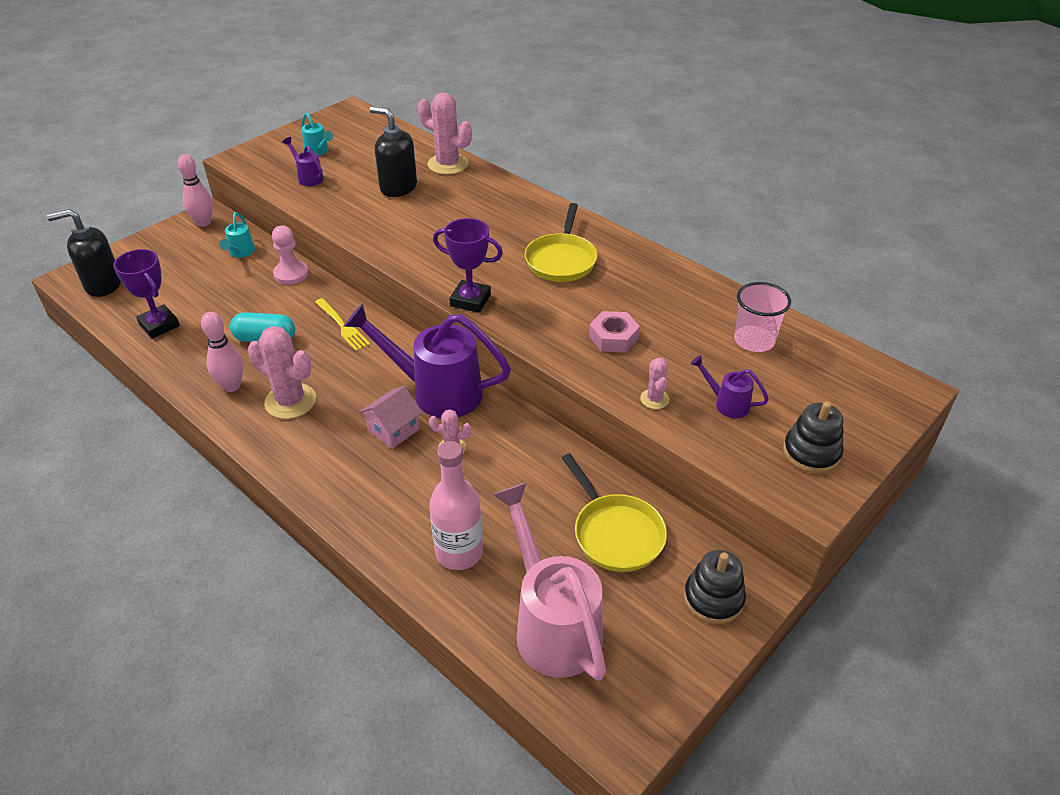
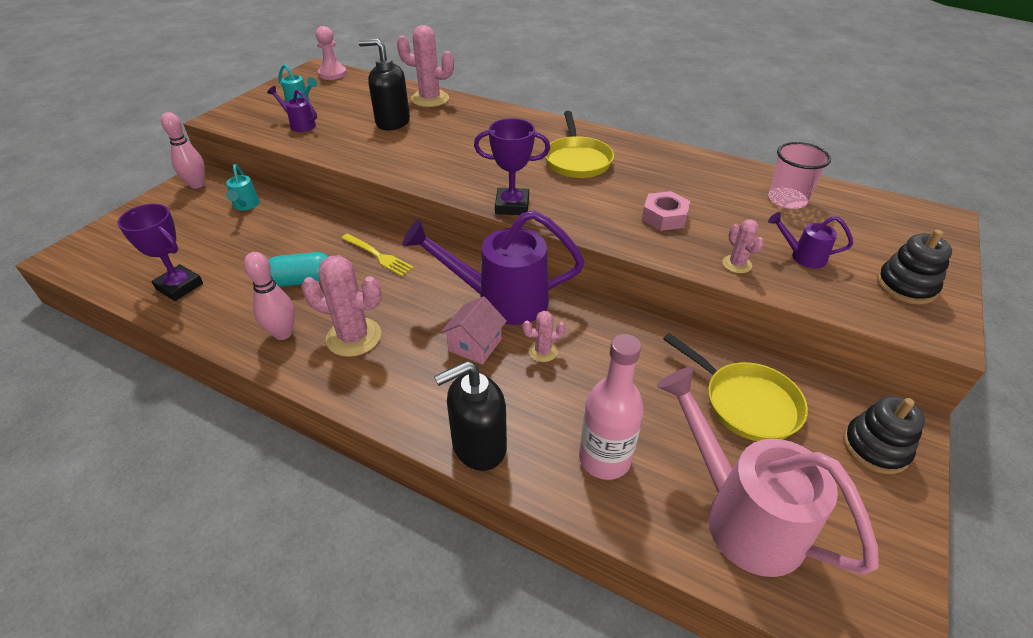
camera: 15 degrees left, 0 degrees up
(103, 285) = (102, 257): black soap dispenser -> black soap dispenser (478, 446)
(291, 274) = (306, 217): pink pawn -> pink pawn (332, 74)

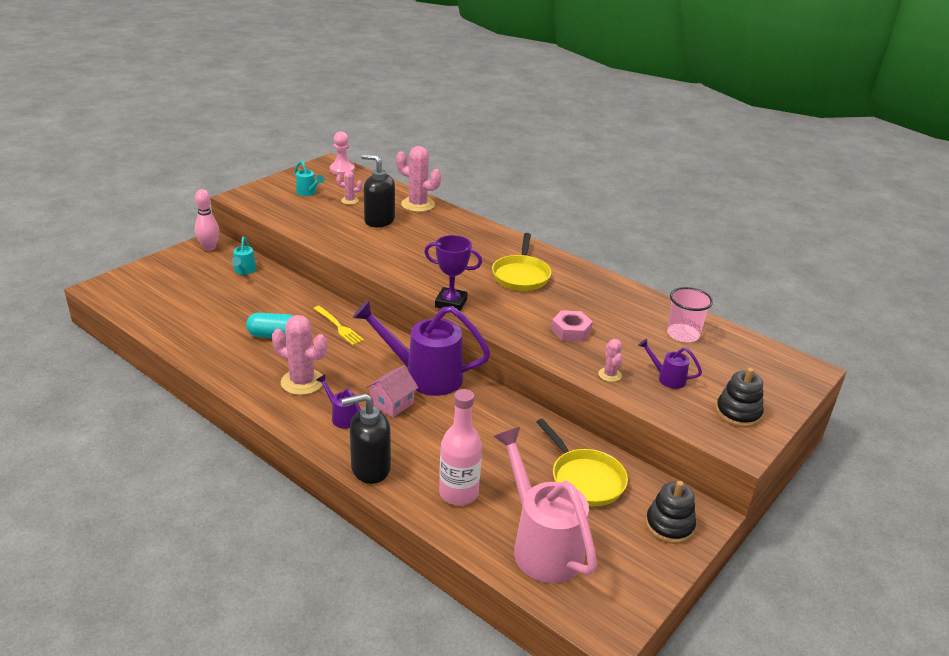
camera: 10 degrees right, 10 degrees down
(179, 286) = (181, 324): purple trophy -> none
(283, 333) = (250, 370): pink bowling pin -> none
(299, 125) = (302, 212): purple watering can -> purple watering can (342, 417)
(543, 351) = (442, 417): pink cactus -> pink cactus (350, 200)

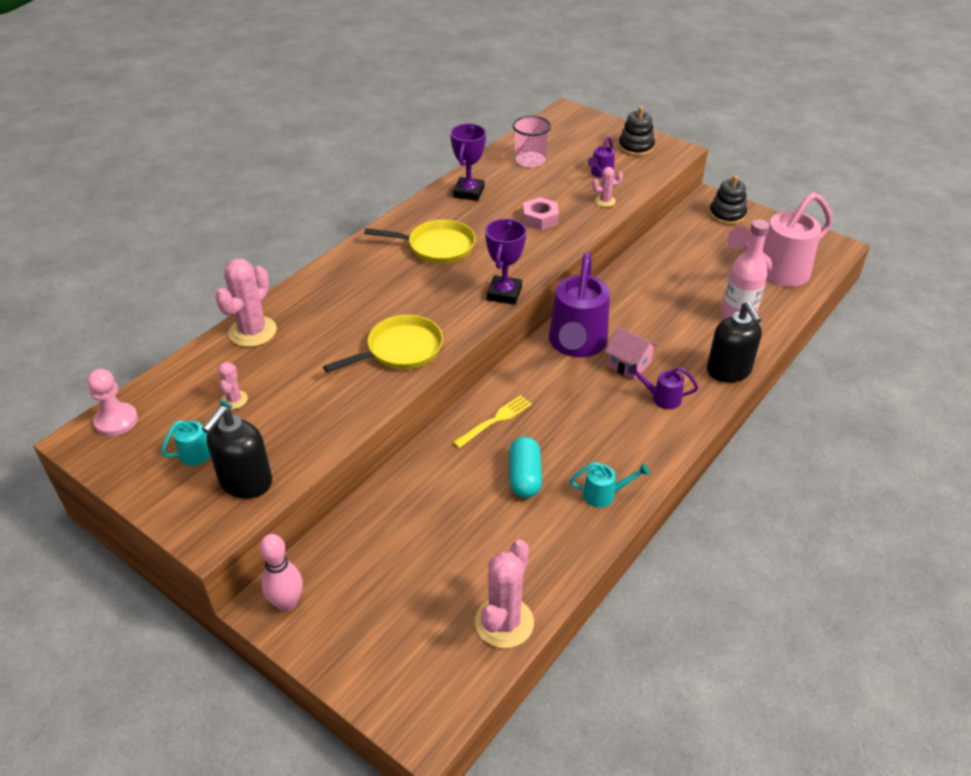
camera: 90 degrees left, 10 degrees up
(244, 271) = (362, 541): turquoise watering can -> turquoise watering can (604, 494)
(302, 382) = (612, 437): pink cactus -> pink cactus (504, 622)
(342, 417) = (661, 398): purple watering can -> purple watering can turned 60 degrees clockwise
(379, 220) = (301, 364): black soap dispenser -> black soap dispenser (245, 482)
(584, 479) = (692, 250): yellow pan -> yellow pan (400, 350)
(612, 295) = (469, 192): none -> purple trophy

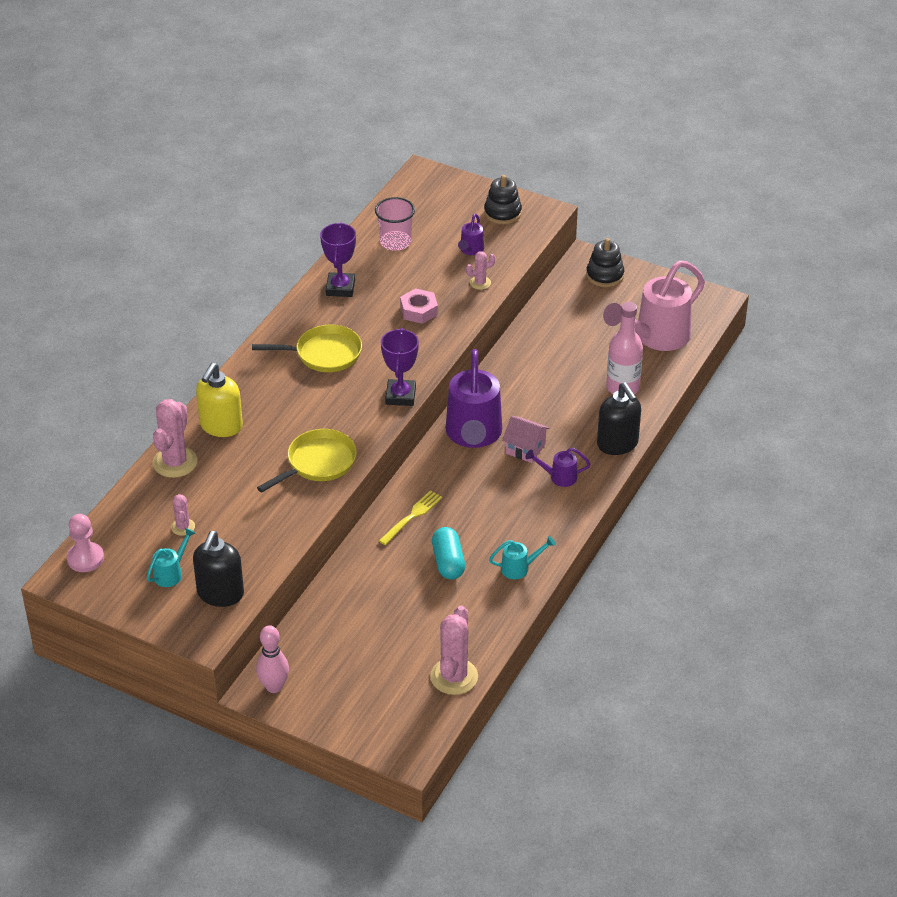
camera: 10 degrees left, 0 degrees up
(312, 302) = (221, 426): none -> yellow soap dispenser

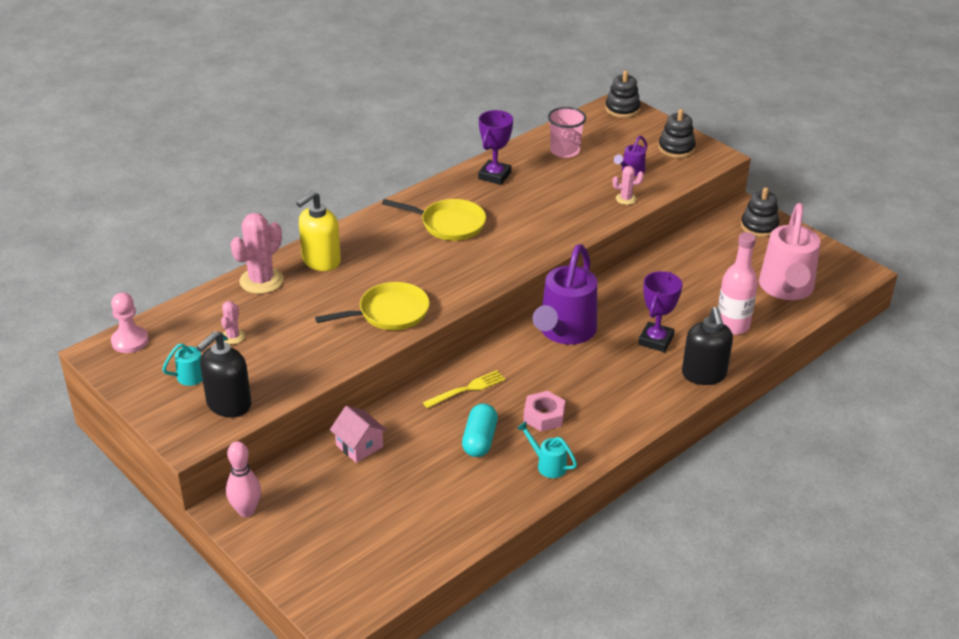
camera: 20 degrees right, 5 degrees down
(400, 396) = (499, 274): purple trophy -> purple trophy (655, 340)
(419, 310) = (556, 209): pink nut -> pink nut (544, 416)
(429, 178) = (622, 109): none -> black stacking toy
(454, 676) = (426, 553): pink cactus -> none
(519, 568) = (547, 465): turquoise watering can -> turquoise watering can turned 150 degrees counterclockwise
(525, 449) = (609, 356): pink house -> pink house (359, 446)
(559, 477) = (630, 390): purple watering can -> none
(656, 337) = (786, 289): pink watering can -> pink watering can turned 60 degrees counterclockwise

